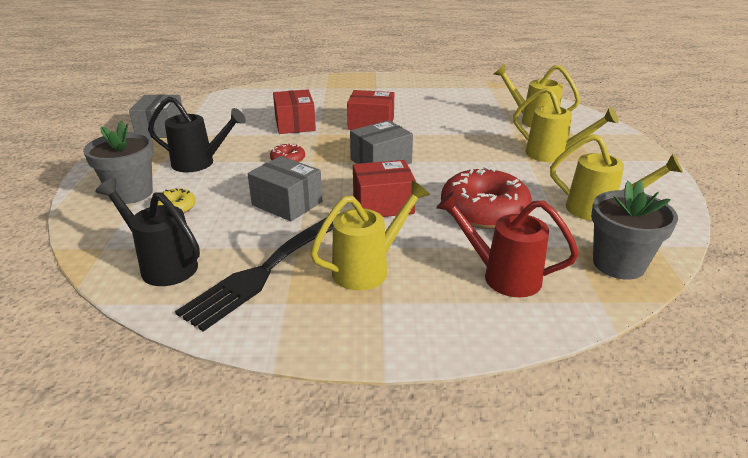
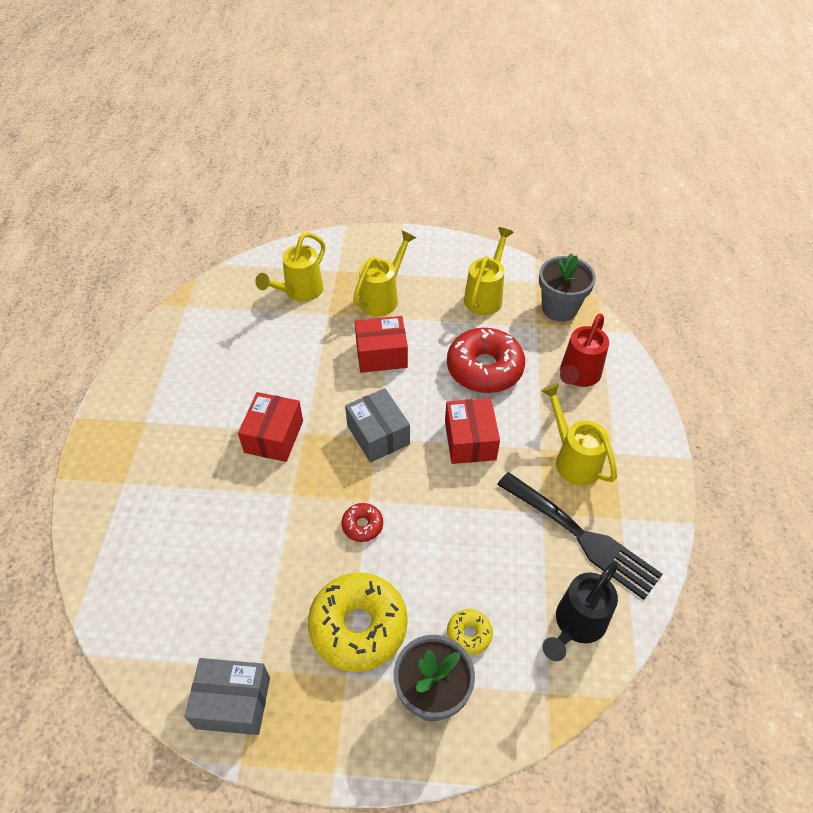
camera: 85 degrees left, 20 degrees up
(199, 163) = (358, 626): black watering can -> yellow donut
(287, 203) = (464, 522): grey box -> none
(295, 124) = (256, 520): red box -> red box (381, 354)

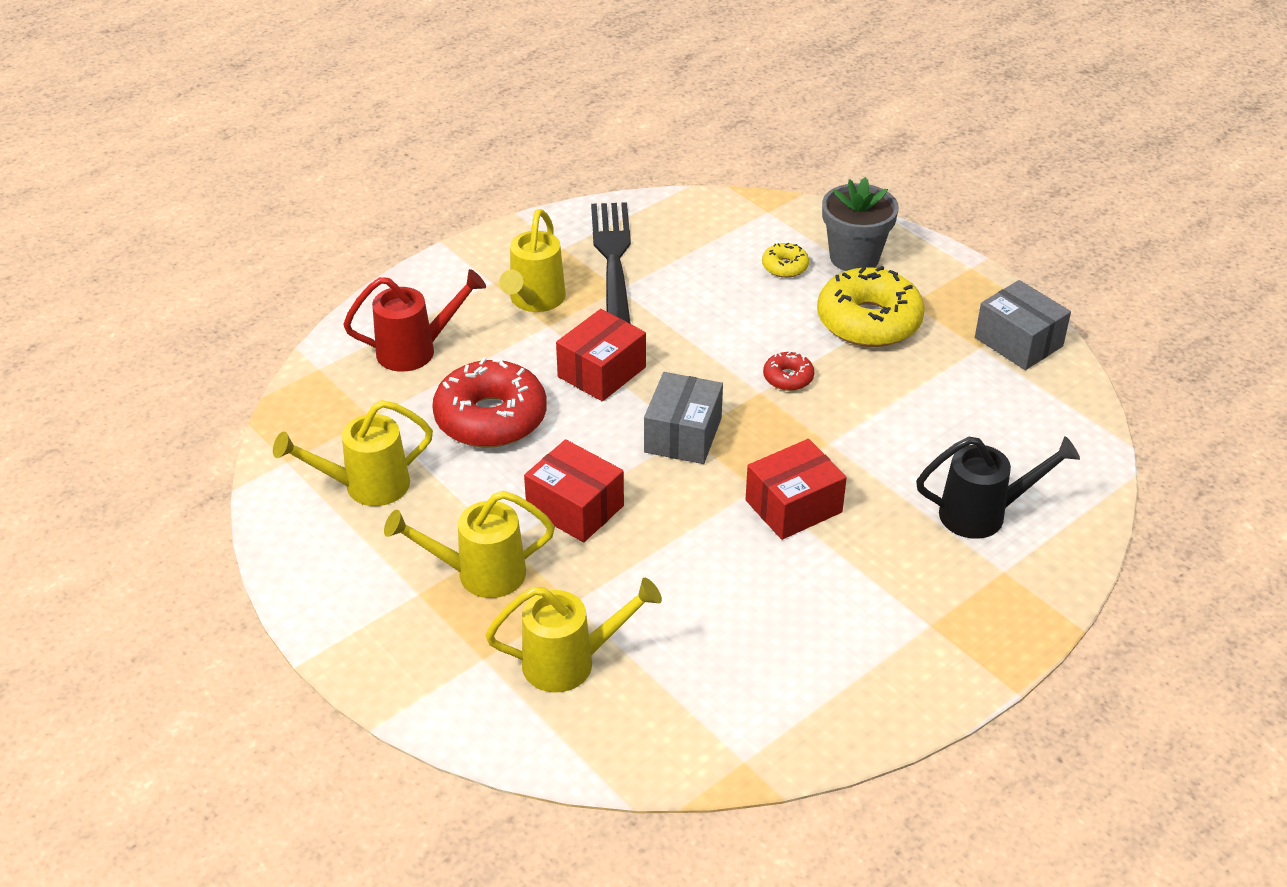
camera: 135 degrees left, 10 degrees down
(559, 308) = (317, 416): grey flower pot -> none
(576, 625) = (697, 224): black watering can -> black watering can (983, 514)

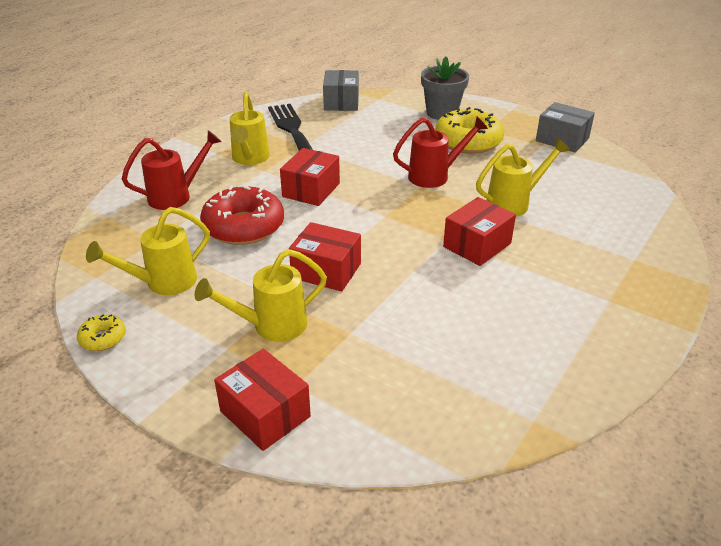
camera: 15 degrees left, 5 degrees down
(437, 686) = (265, 414): none -> red box
(570, 662) = (366, 375): yellow watering can -> yellow watering can (513, 203)
(683, 435) = (382, 216): grey box -> grey box (341, 102)
(785, 267) = (402, 122): yellow donut -> yellow donut (103, 338)
(788, 378) = (434, 176): red donut -> red watering can
(983, 514) = (600, 230): black watering can -> none

